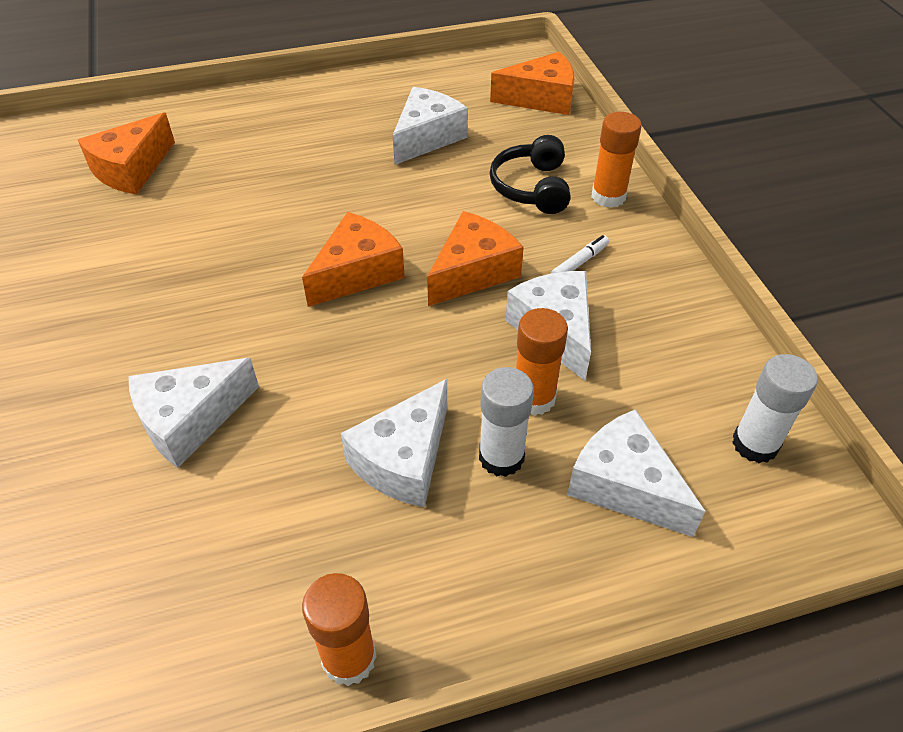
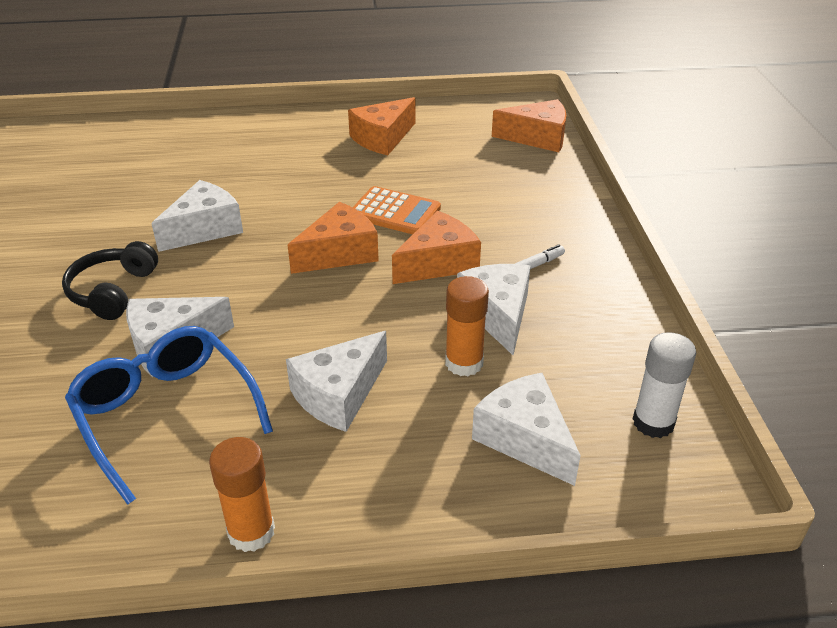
camera: 10 degrees right, 10 degrees down
(132, 169) = (176, 160): orange cheese -> orange cheese (382, 138)
(207, 516) = (166, 414): none -> blue glasses
(407, 211) = (395, 212): none -> orange calculator
(427, 137) = (428, 158): white cheese -> white cheese (204, 229)
(501, 457) = (422, 403): white glue stick -> none
(532, 187) = (509, 204): black headphones -> black headphones (113, 291)
(608, 196) = (576, 218): orange glue stick -> none

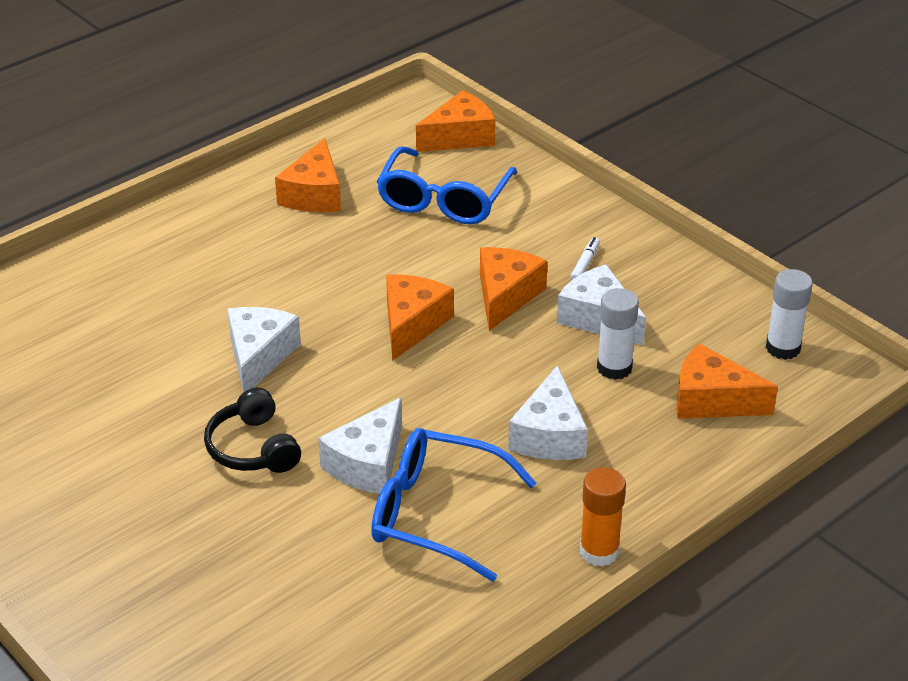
camera: 35 degrees left, 0 degrees up
(395, 212) = (415, 265): orange calculator -> none
(464, 363) = (614, 368): orange glue stick -> white glue stick
(473, 175) = (444, 200): none -> blue glasses
(525, 438) = (712, 400): white cheese -> orange cheese

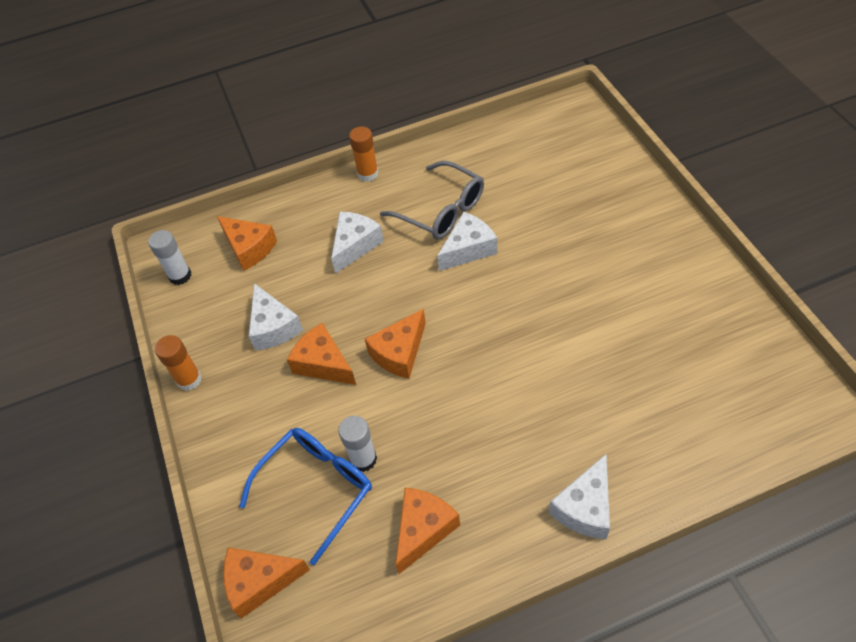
camera: 155 degrees left, 15 degrees up
(253, 448) = (535, 275): black headphones -> none
(259, 356) = (515, 349): white cheese -> white cheese (585, 507)
(436, 514) = (441, 210): blue glasses -> grey glasses
(505, 296) = (323, 363): orange cheese -> orange cheese turned 90 degrees clockwise
(585, 264) = (251, 381): white marker -> none
(614, 368) = (289, 284): white glue stick -> white glue stick (363, 459)
(663, 251) = (189, 379): none -> orange glue stick

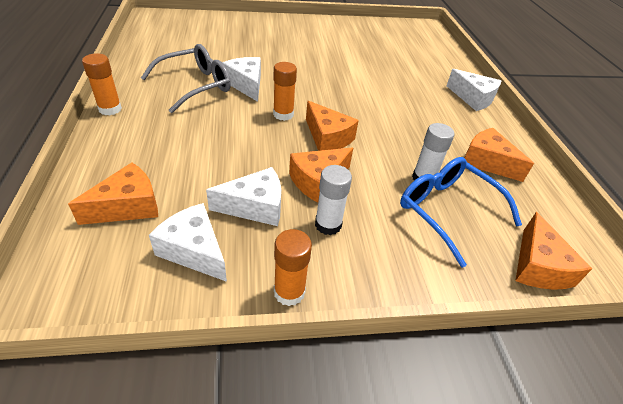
camera: 85 degrees left, 10 degrees down
(180, 276) = (114, 280): white glue stick -> white glue stick (328, 225)
(355, 245) = (193, 135): white cheese -> white cheese (194, 250)
(425, 301) = (283, 114): none -> orange glue stick

